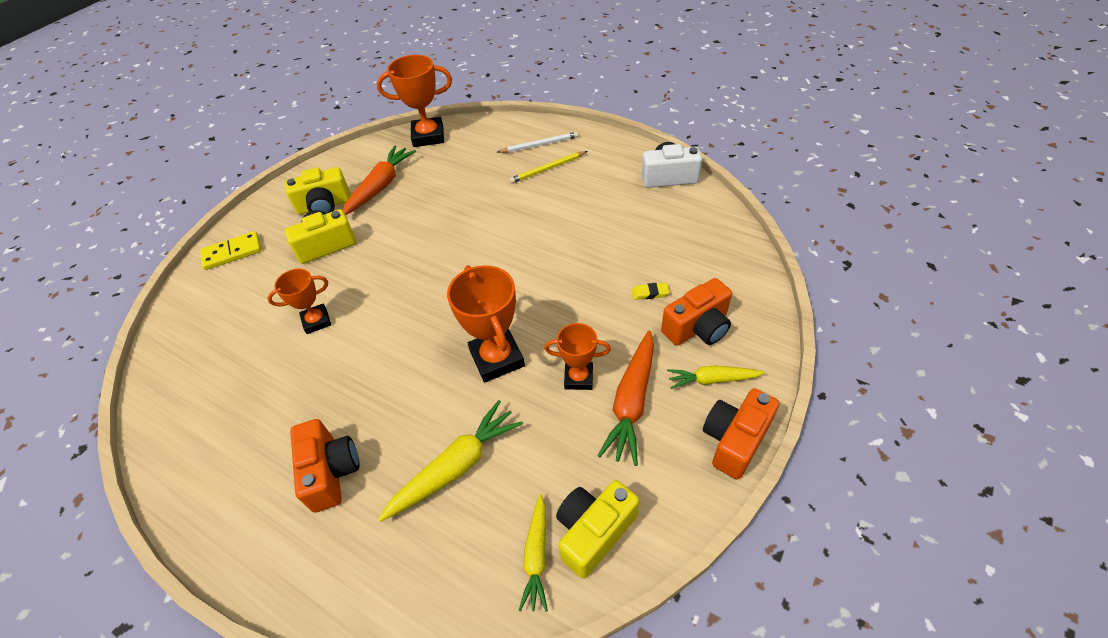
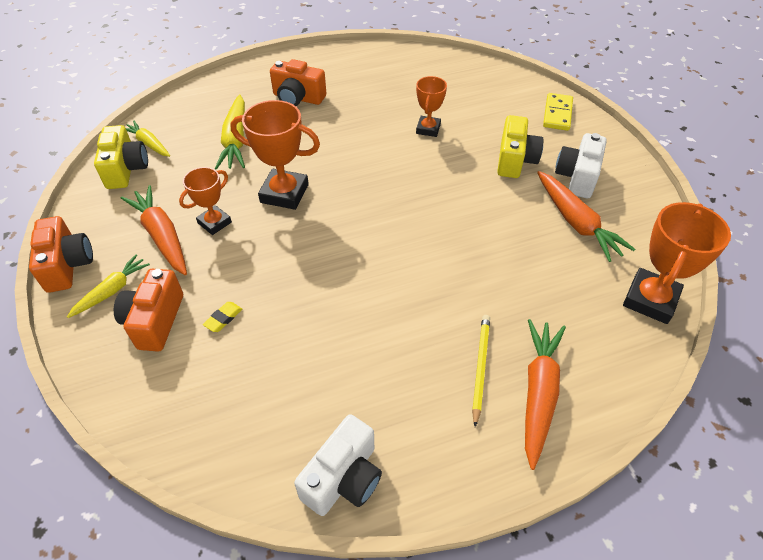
camera: 125 degrees right, 0 degrees up
(324, 206) = (577, 177): yellow camera -> white camera
(540, 145) = (538, 393): white pencil -> orange carrot

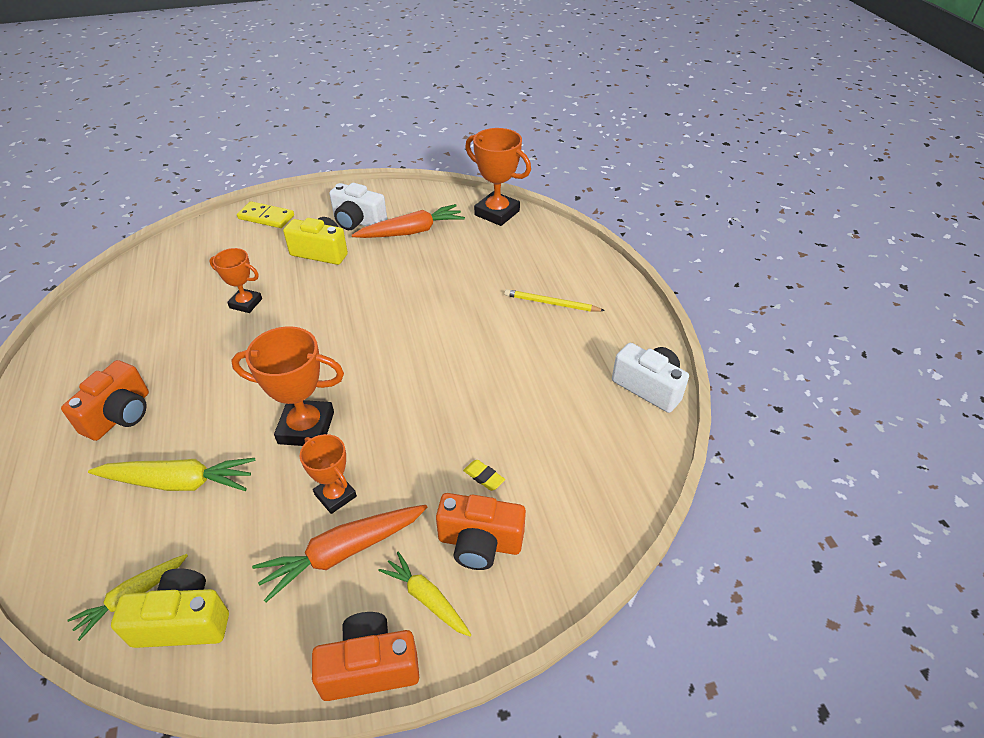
camera: 85 degrees left, 5 degrees down
(284, 193) = (306, 427): orange trophy -> orange trophy turned 75 degrees clockwise
(538, 393) = (574, 278): orange carrot -> none

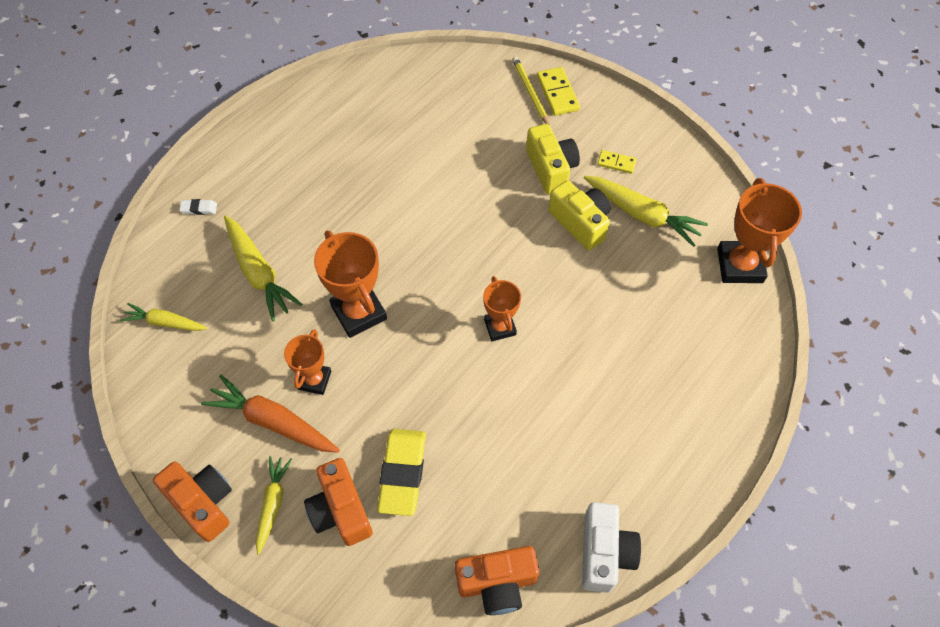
camera: 55 degrees right, 15 degrees up
(46, 496) = (199, 208): none -> white eraser
(120, 415) = (285, 188): orange camera -> orange camera (497, 583)
(183, 622) = (167, 366): yellow camera -> yellow camera (580, 223)
(246, 303) = (447, 168): orange trophy -> orange trophy (500, 327)
(358, 221) = (616, 163): white camera -> yellow domino
(411, 232) = (642, 215): orange carrot -> yellow carrot
(484, 477) = (402, 473): yellow eraser -> yellow eraser, size x2.24
(551, 303) = (647, 400): yellow pencil -> yellow pencil (530, 92)

